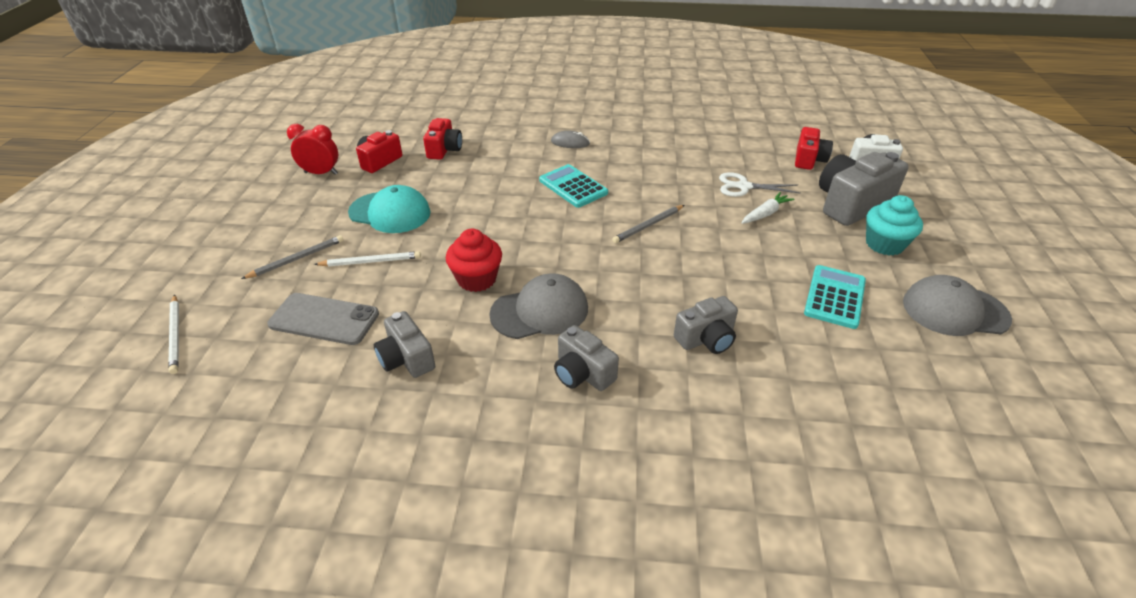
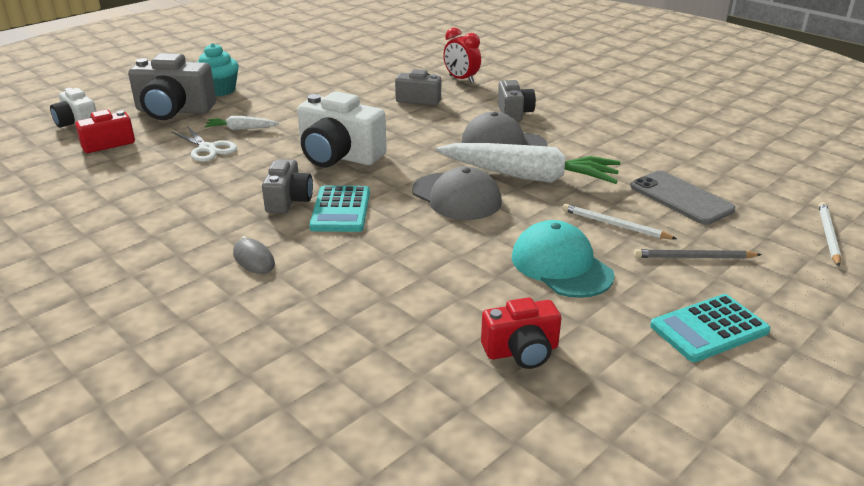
camera: 140 degrees left, 10 degrees down
(321, 173) = (622, 371): red clock -> red clock (461, 79)
(406, 358) = (625, 155): grey camera -> grey camera (288, 200)
(444, 150) = (413, 327): red camera -> none
(476, 279) = (528, 177): red cupcake -> white carrot
(648, 225) = (339, 156): grey pencil -> white camera
(835, 297) = (311, 86): turquoise calculator -> turquoise calculator (709, 329)
(954, 310) = (267, 64): grey cap -> grey cap (456, 197)

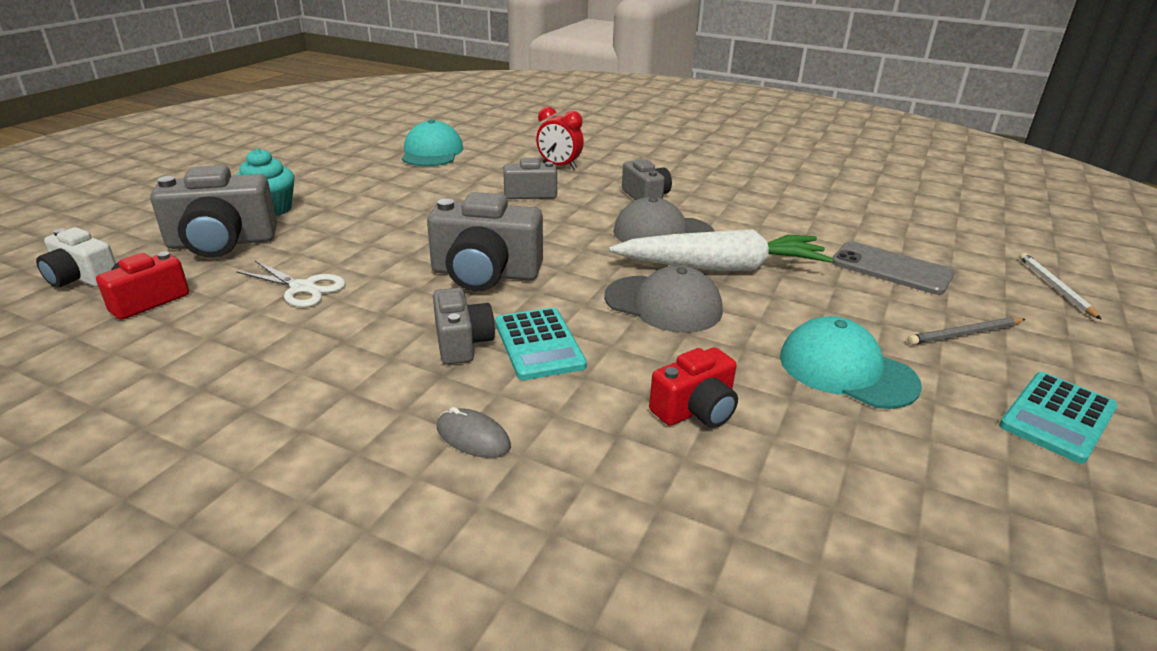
camera: 20 degrees left, 0 degrees up
(241, 129) = (333, 255): white carrot -> none
(339, 156) = (485, 274): white camera -> grey camera
(366, 58) = (432, 152): none -> turquoise cap
(521, 351) = (902, 495): red camera -> red camera (695, 410)
(614, 225) = (856, 310): white pencil -> none

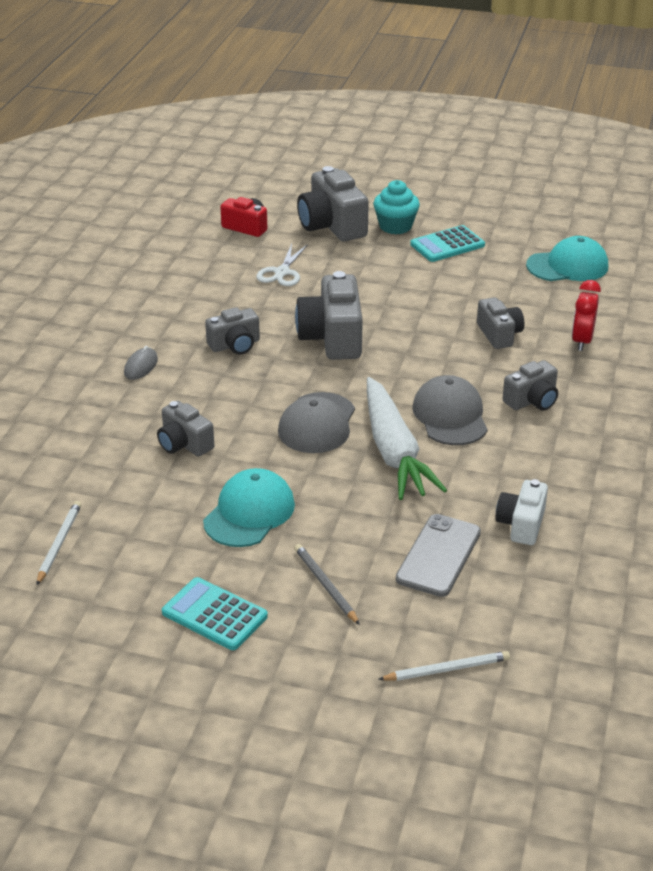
camera: 80 degrees right, 5 degrees up
(82, 278) = (265, 198): white camera -> white camera (521, 524)
(539, 344) = (242, 375): turquoise calculator -> turquoise calculator (447, 245)
(695, 410) = (184, 444): red camera -> grey camera
(971, 572) = (59, 543): none -> white pencil

